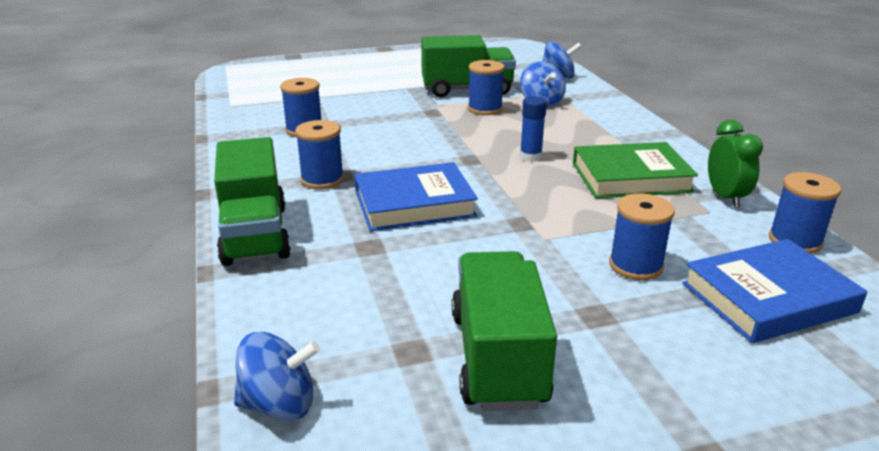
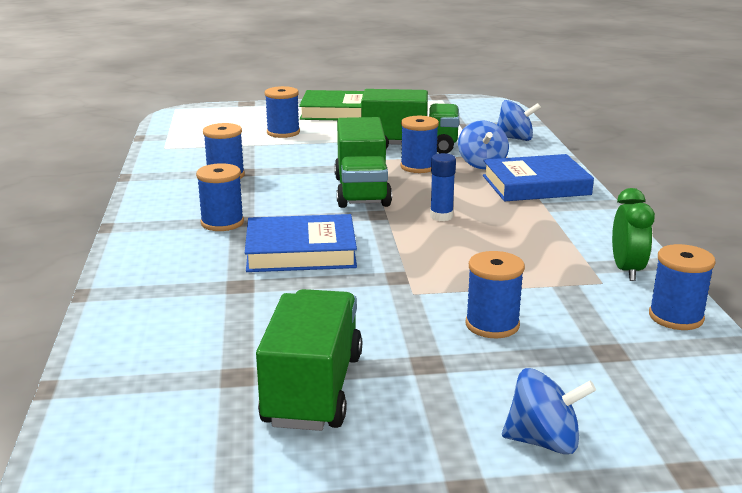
camera: 10 degrees right, 5 degrees down
(255, 234) = (138, 266): green truck -> green truck (361, 191)
(279, 404) = (101, 405): blue spinning top -> blue spinning top (544, 441)
(341, 83) = (283, 132): none -> blue spool
(631, 177) = (536, 243): green book -> green book (338, 112)
(768, 298) = (612, 365): blue book -> blue book (535, 185)

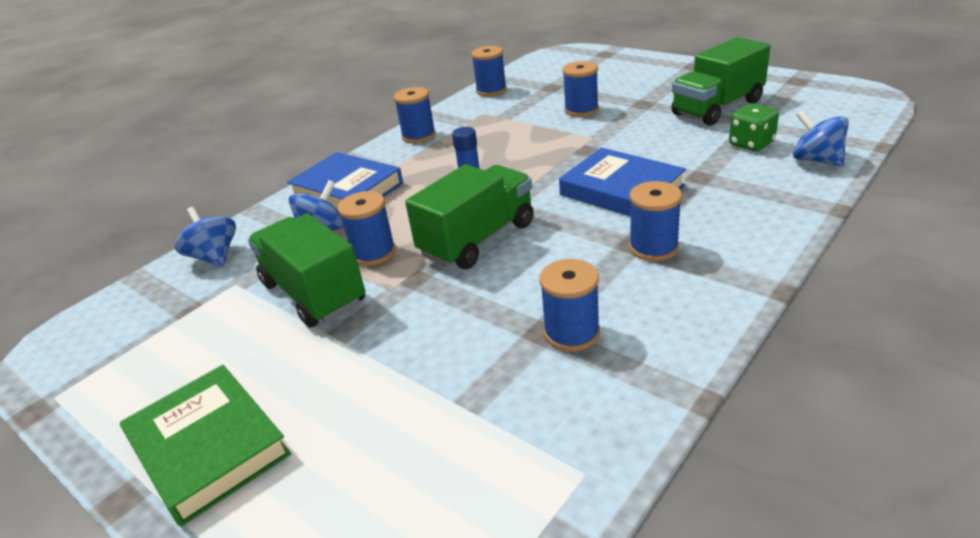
camera: 130 degrees left, 10 degrees up
(216, 341) = (751, 144): none -> green dice
(283, 132) = (372, 418): blue spool -> blue spool (418, 136)
(544, 441) = (640, 70): blue spinning top -> blue spinning top (816, 160)
(626, 270) = (456, 115): green clock -> none

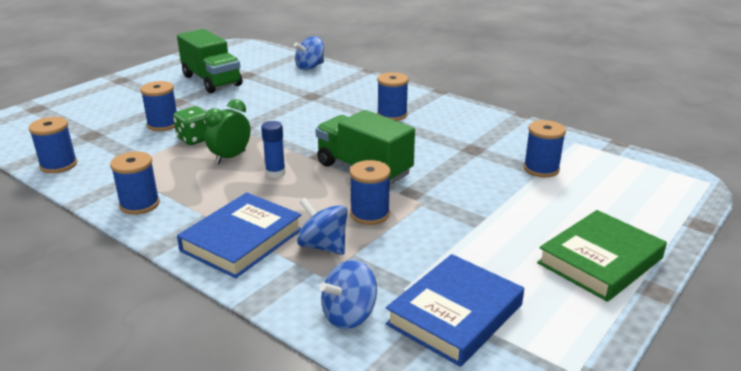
camera: 95 degrees left, 5 degrees down
(314, 293) = (425, 238): green truck -> none
(508, 156) = (230, 157): none -> green clock
(572, 333) = (474, 141): blue spool -> blue spool (541, 169)
(621, 190) = (317, 118): blue book -> blue book (455, 314)
(751, 144) = (276, 78): green dice -> green dice (195, 139)

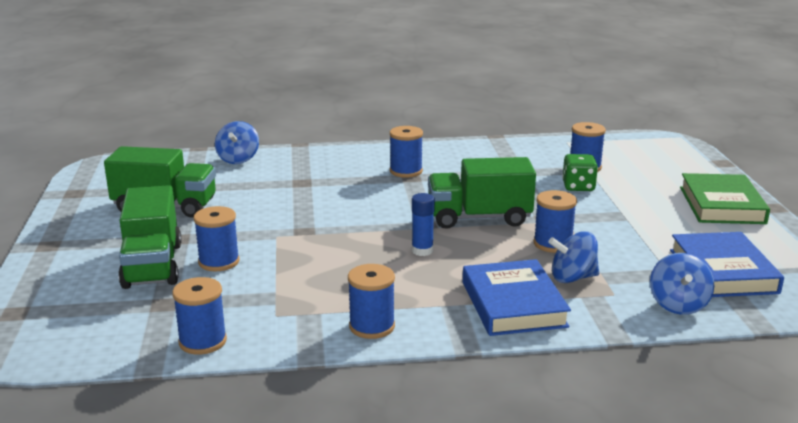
camera: 45 degrees left, 5 degrees down
(133, 111) = (152, 265): none -> green truck
(195, 139) = (284, 259): green dice -> green dice (578, 187)
(230, 157) = (355, 257): green clock -> none

